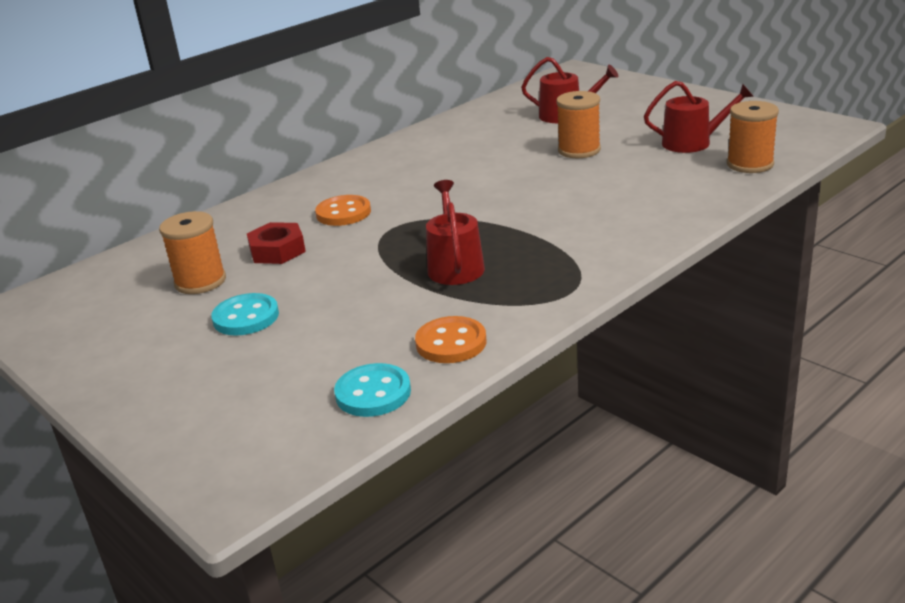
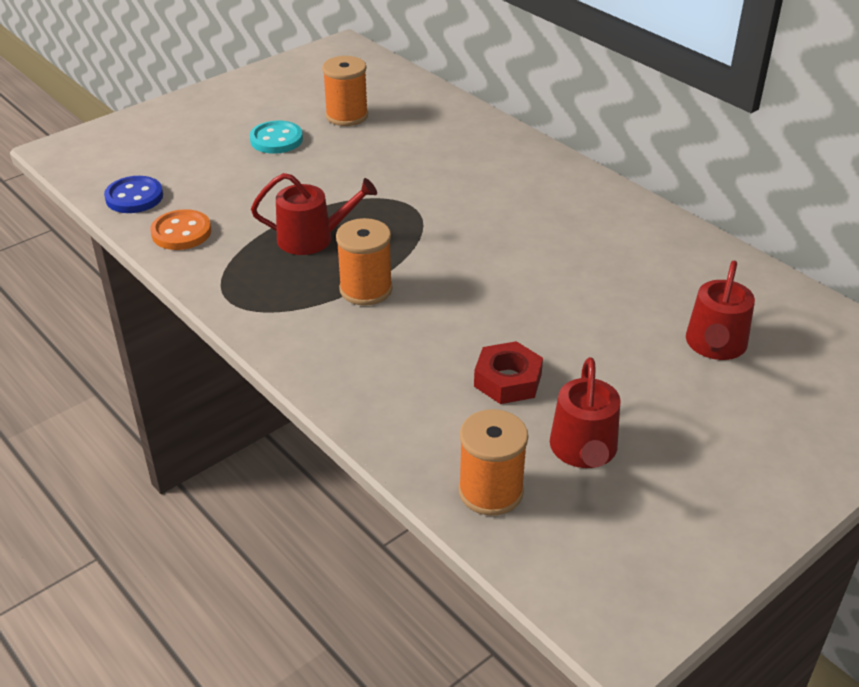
camera: 90 degrees right, 10 degrees up
(277, 251) = (387, 147): red nut -> red nut (507, 380)
(343, 213) = (454, 177): orange button -> none
(373, 393) = (134, 197): turquoise button -> blue button
(579, 150) = (581, 343): orange spool -> orange spool (366, 289)

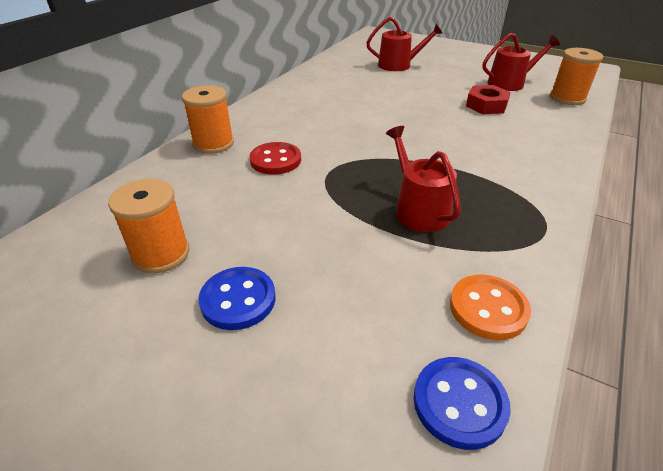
camera: 110 degrees left, 0 degrees up
(276, 139) = (238, 300): turquoise button -> blue button
(366, 289) = (458, 166): orange spool -> orange spool (213, 144)
(451, 178) = (275, 160): none -> red button

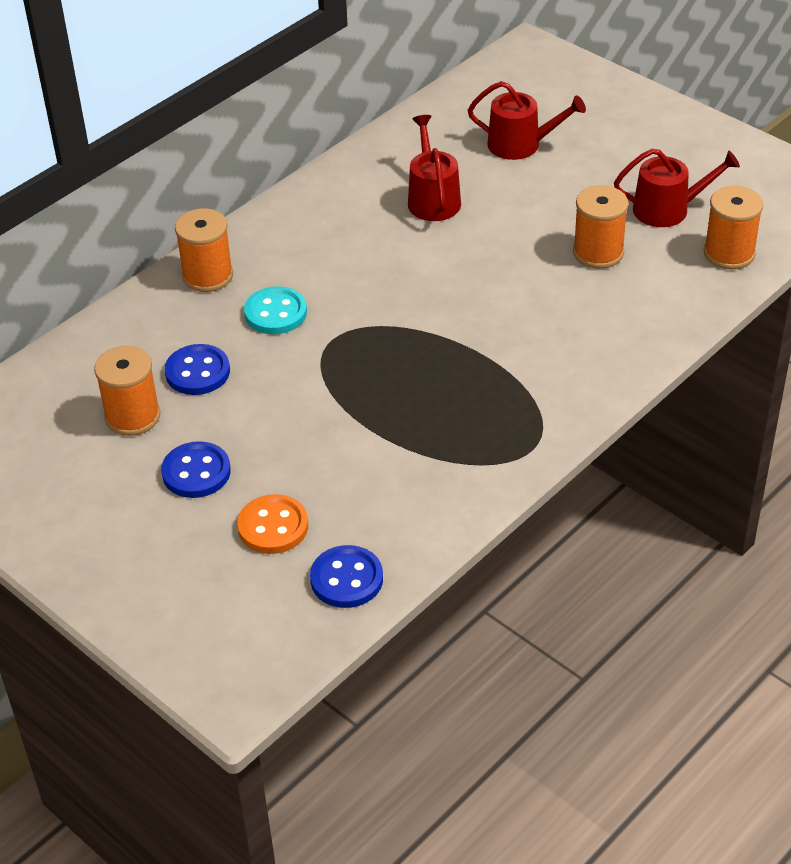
camera: 15 degrees right, 5 degrees up
(219, 208) = (197, 372): none -> blue button
(275, 160) = (275, 313): red button -> turquoise button
(418, 209) = (409, 404): red watering can -> red watering can (432, 199)
(486, 105) = (598, 253): red nut -> orange spool
(488, 308) = (416, 515): orange button -> orange button (273, 526)

